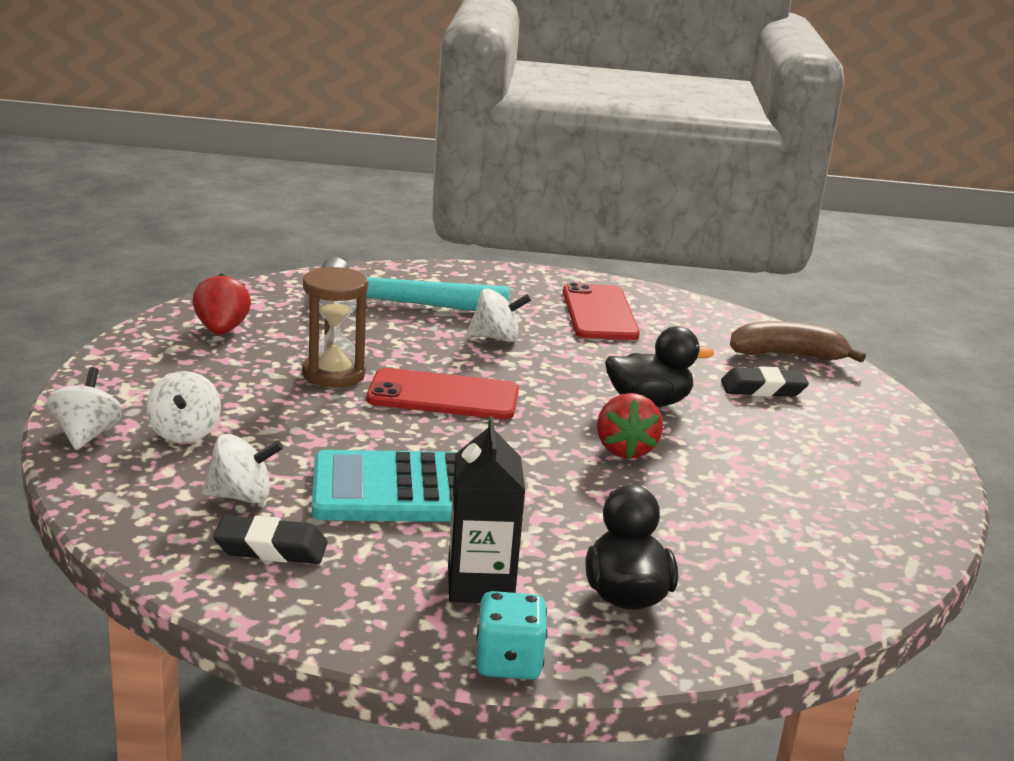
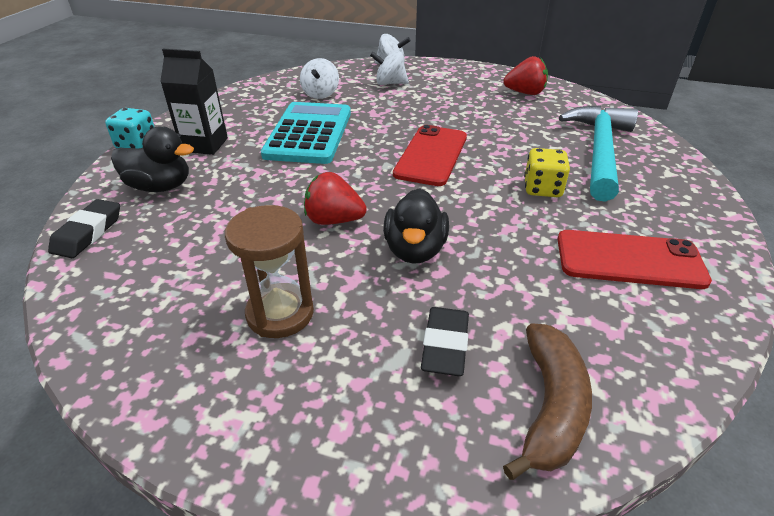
camera: 105 degrees right, 15 degrees up
(271, 548) = (270, 99): black eraser -> black eraser (88, 233)
(333, 374) = (464, 122): brown hourglass -> brown hourglass (280, 313)
(496, 338) = (542, 189): white spinning top -> yellow dice

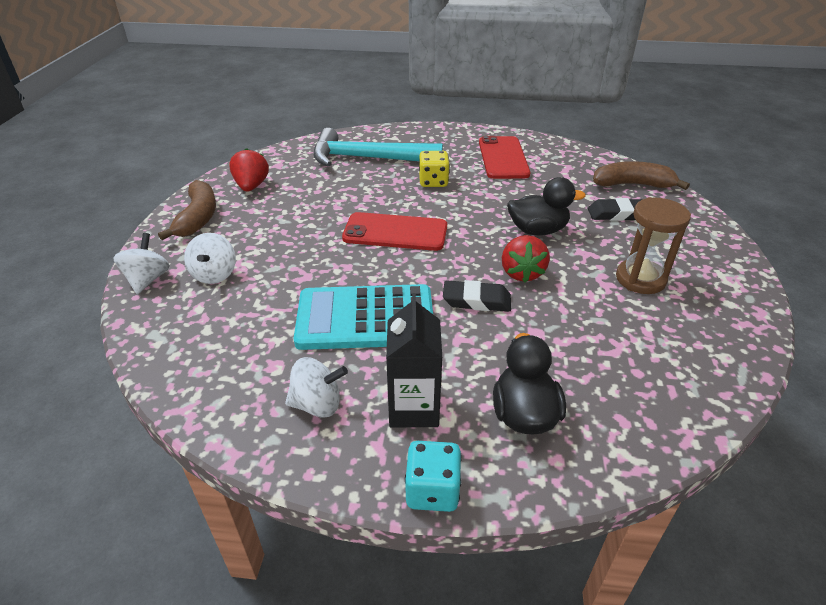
camera: 100 degrees left, 0 degrees up
(88, 233) = (634, 441): black eraser -> black eraser (476, 300)
(320, 94) = (246, 330): white spinning top -> white spinning top (317, 404)
(471, 75) = (198, 218): none -> brown banana

